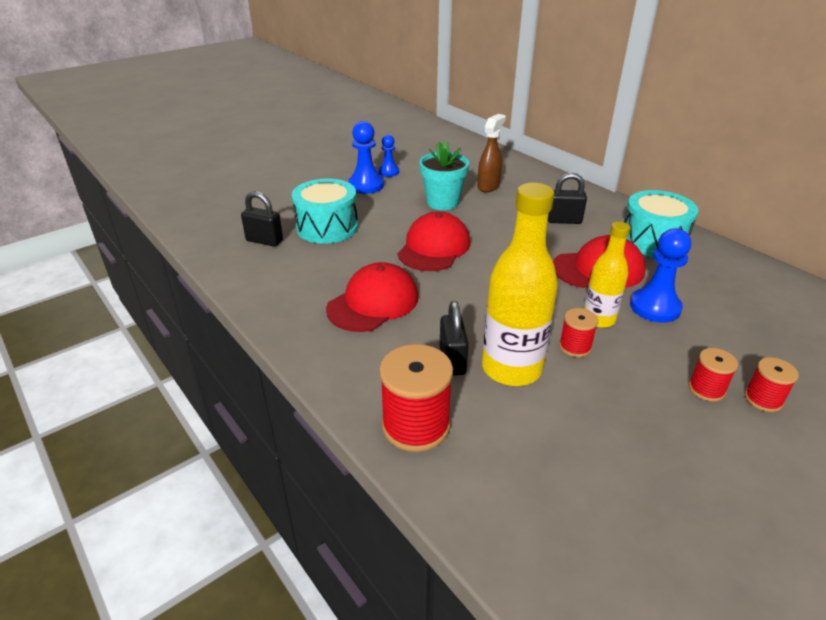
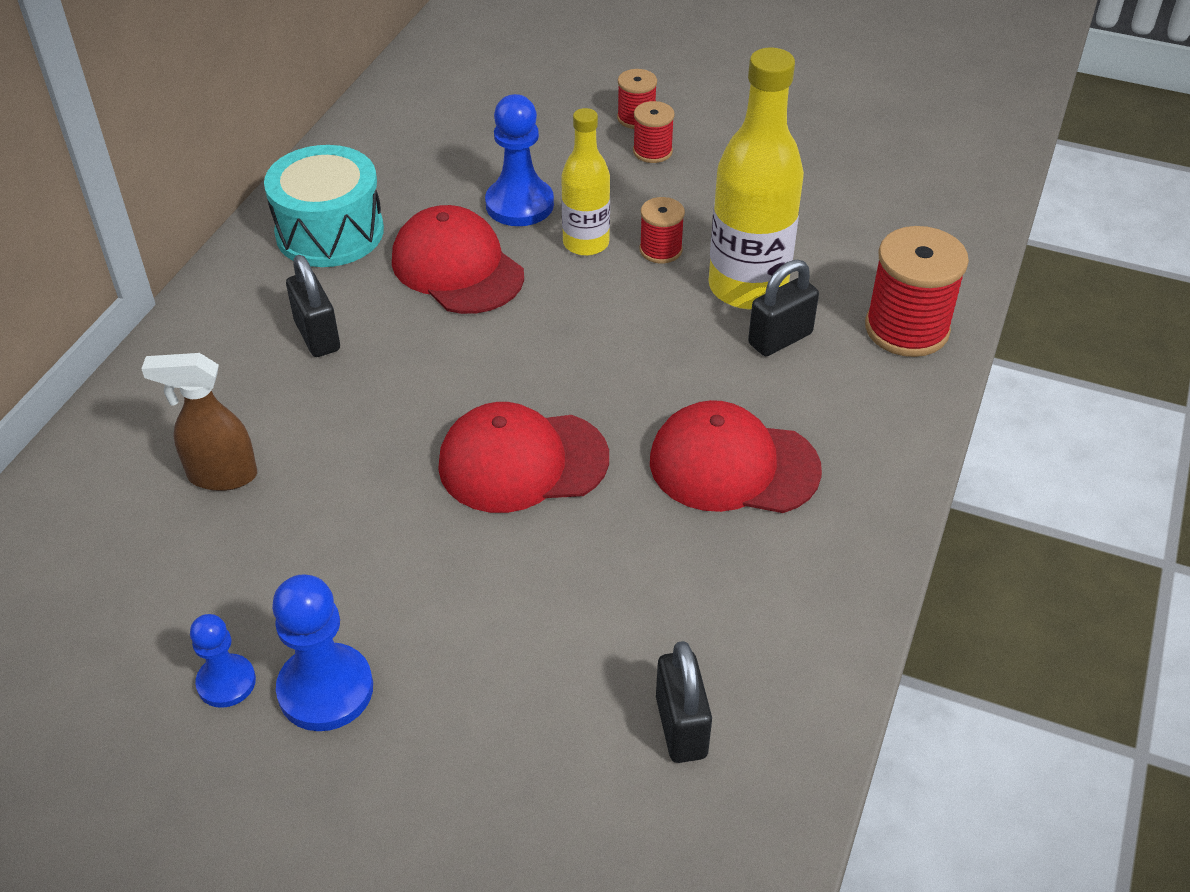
camera: 120 degrees left, 10 degrees up
(327, 227) = (558, 652): turquoise drum -> none
(442, 202) = (338, 518): turquoise flower pot -> none

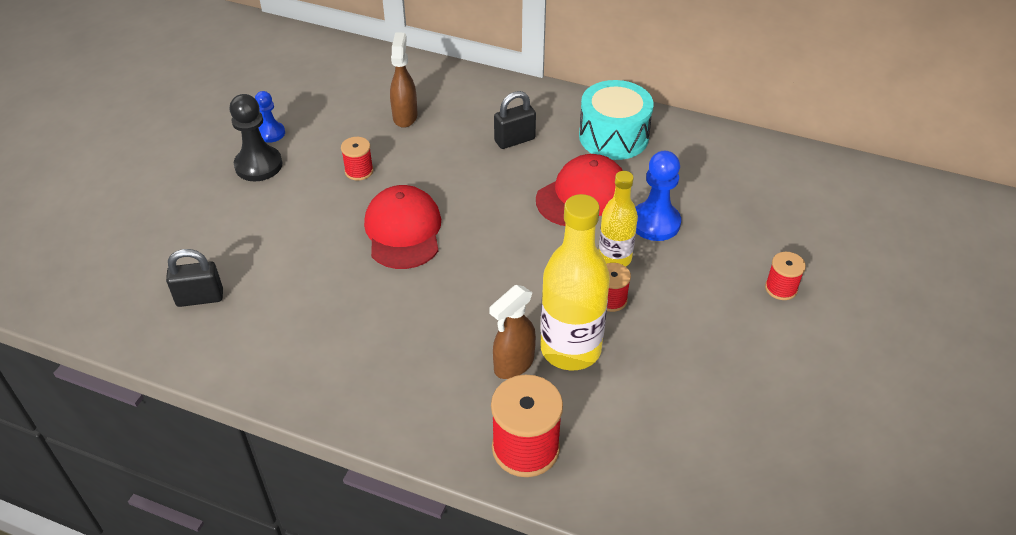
camera: 90 degrees right, 0 degrees up
(325, 689) = (258, 165): blue pawn -> black pawn
(652, 151) = (736, 297): red spool -> red spool (359, 171)
(733, 465) = (390, 331): red cap -> none
(780, 339) = (513, 365): black padlock -> brown spray bottle

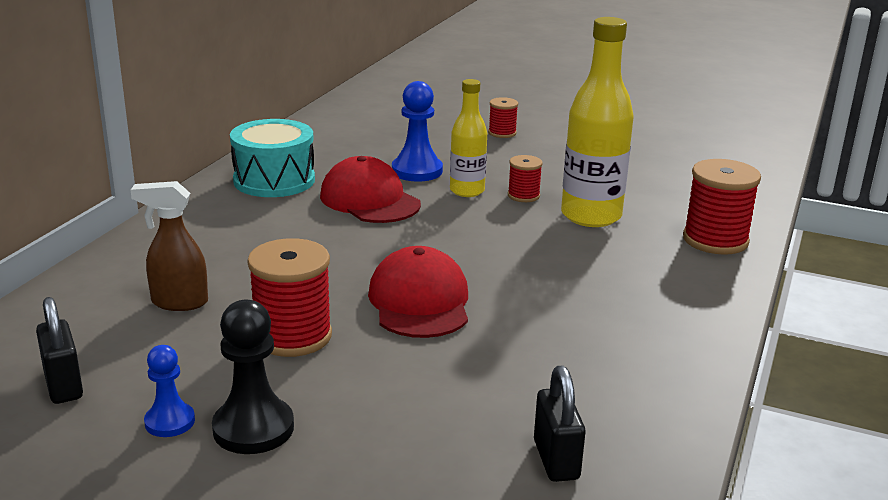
camera: 90 degrees left, 20 degrees down
(359, 171) = (292, 336): red spool -> red spool, size x1.84
(403, 231) = (419, 302): red cap -> red cap turned 90 degrees clockwise
(513, 365) = (618, 242): brown spray bottle -> none
(514, 140) = (261, 231): black padlock -> black padlock (63, 386)

